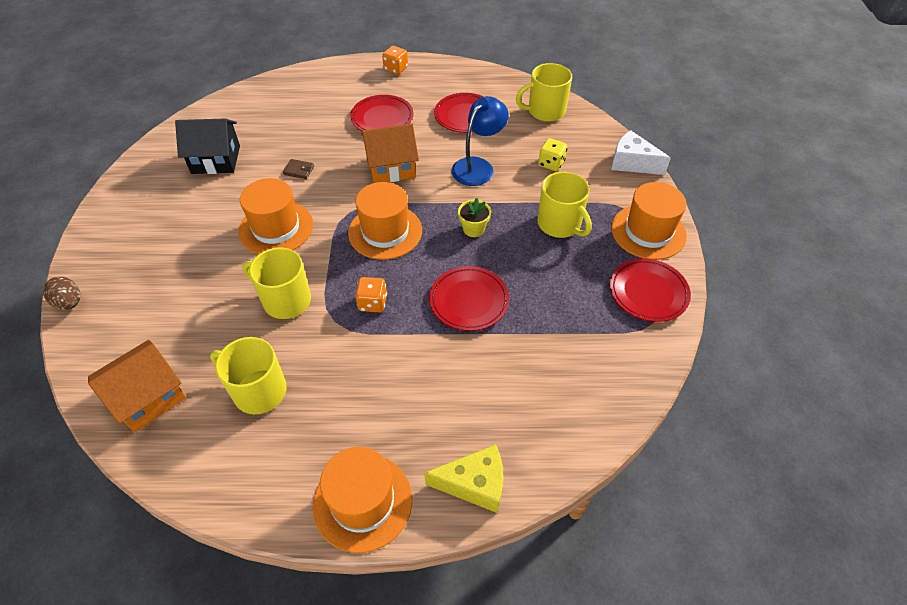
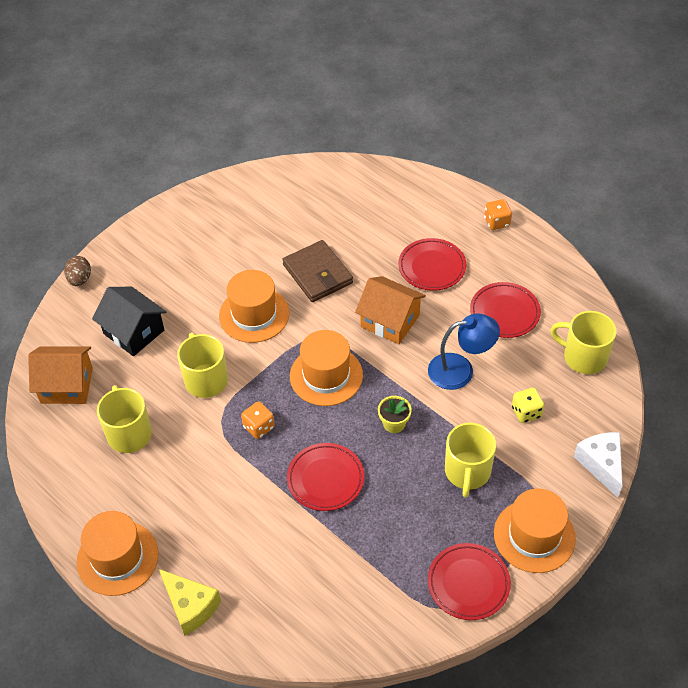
camera: 45 degrees right, 0 degrees up
(216, 159) = (268, 222): black house -> black house (134, 332)
(299, 170) = (317, 274): brown wallet -> brown wallet, size x2.36

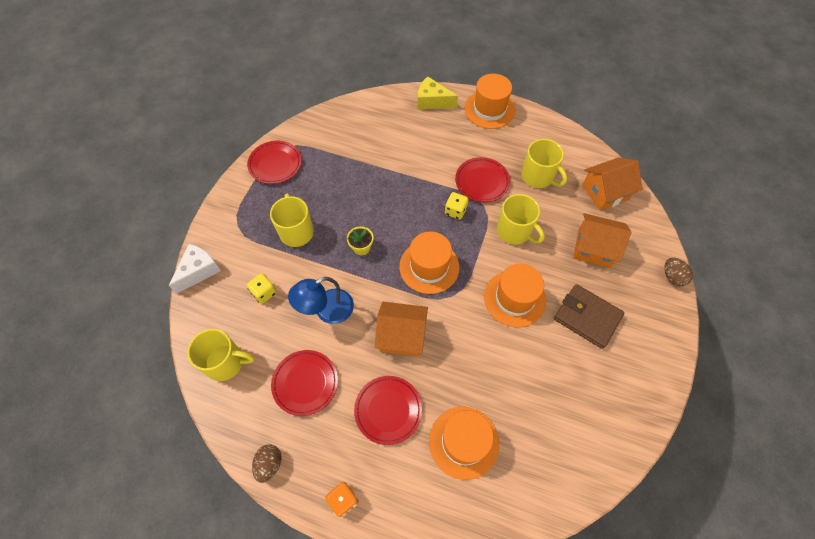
camera: 155 degrees right, 10 degrees up
(134, 332) = (594, 248): black house -> orange house
(259, 427) = (455, 211): orange dice -> yellow dice
(317, 274) = (486, 360): brown wallet -> brown wallet (587, 317)
(325, 479) = (391, 193): red plate -> red plate (482, 182)
(534, 536) = (239, 205): orange hat -> orange hat (464, 442)
(556, 264) = (269, 464): none -> brown egg
(601, 465) = (199, 271): white cheese -> white cheese turned 105 degrees counterclockwise

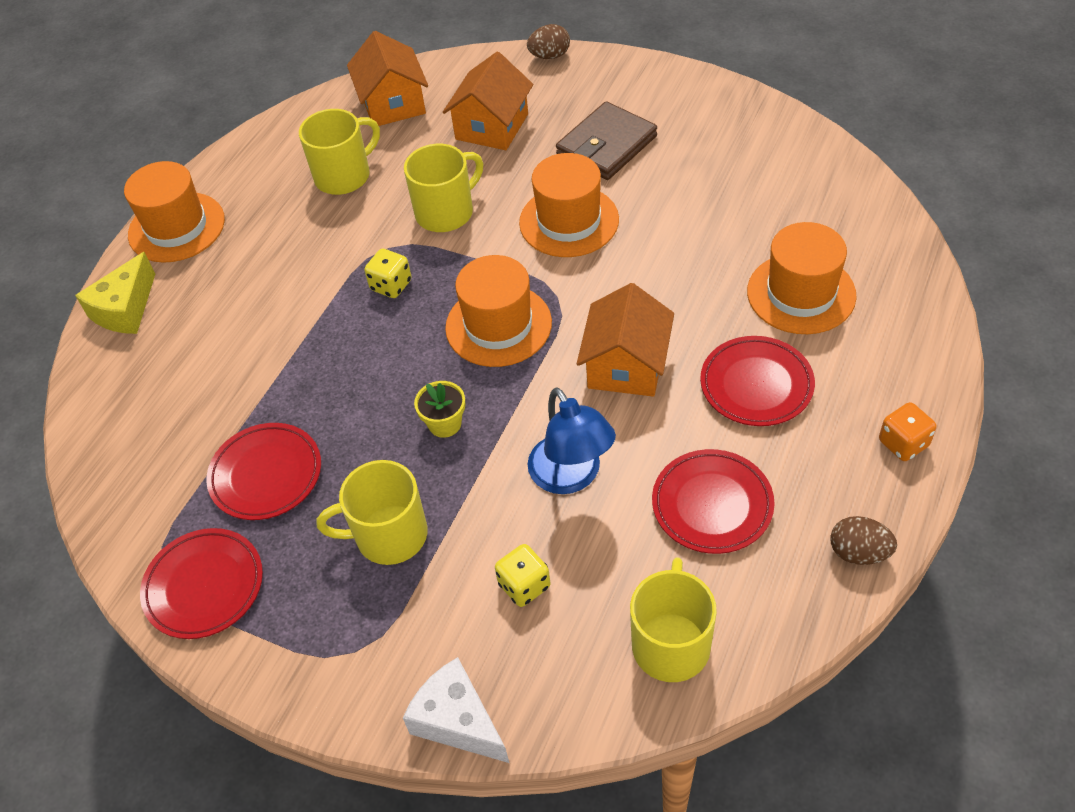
camera: 80 degrees left, 10 degrees down
(482, 182) = (337, 247): red plate -> red plate (266, 475)

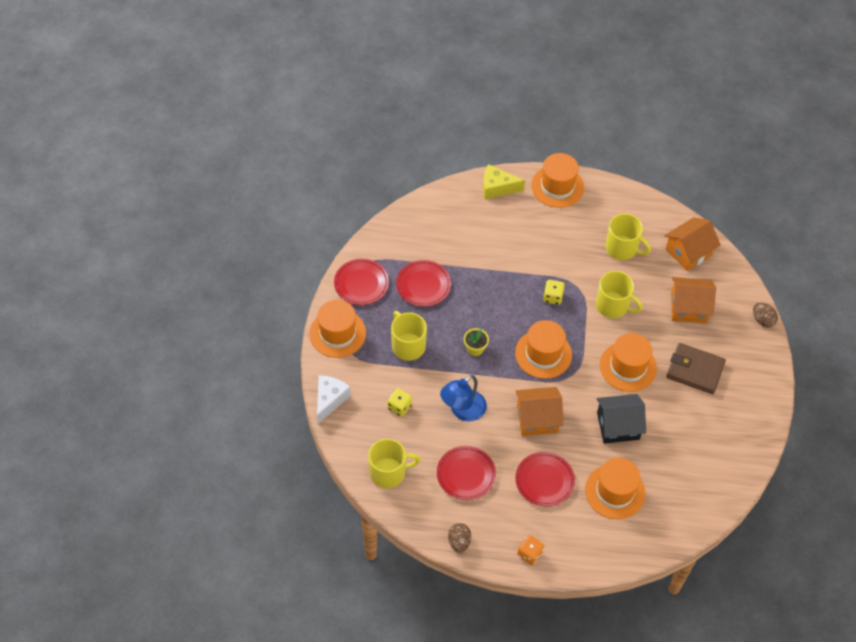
camera: 65 degrees right, 5 degrees up
(300, 663) = (337, 333): none -> orange hat
(676, 260) = (618, 426): none -> black house

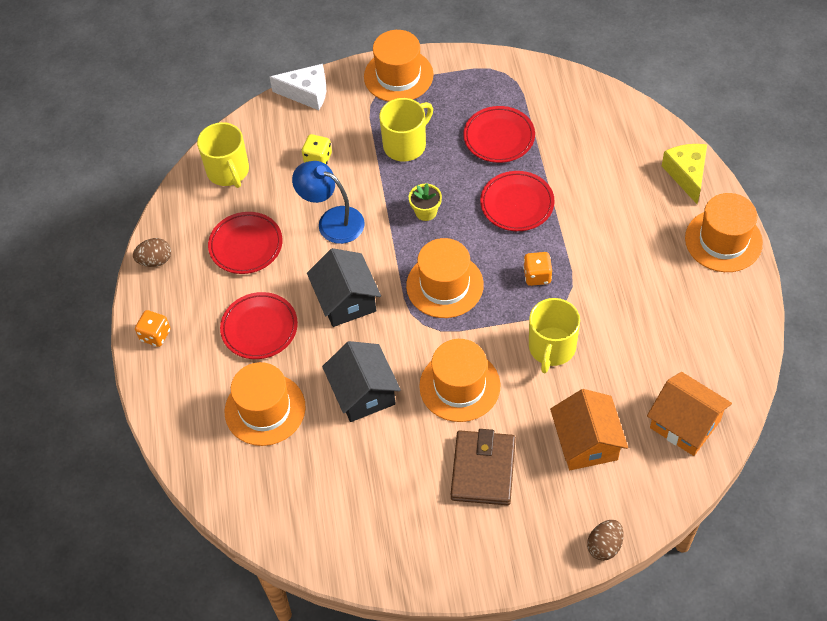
camera: 80 degrees right, 0 degrees up
(361, 284) = (476, 78): red plate -> red plate (517, 204)
(537, 418) = (346, 300): orange house -> black house
(552, 297) = (537, 276): yellow dice -> orange dice
(622, 248) = (653, 339): yellow mug -> none

